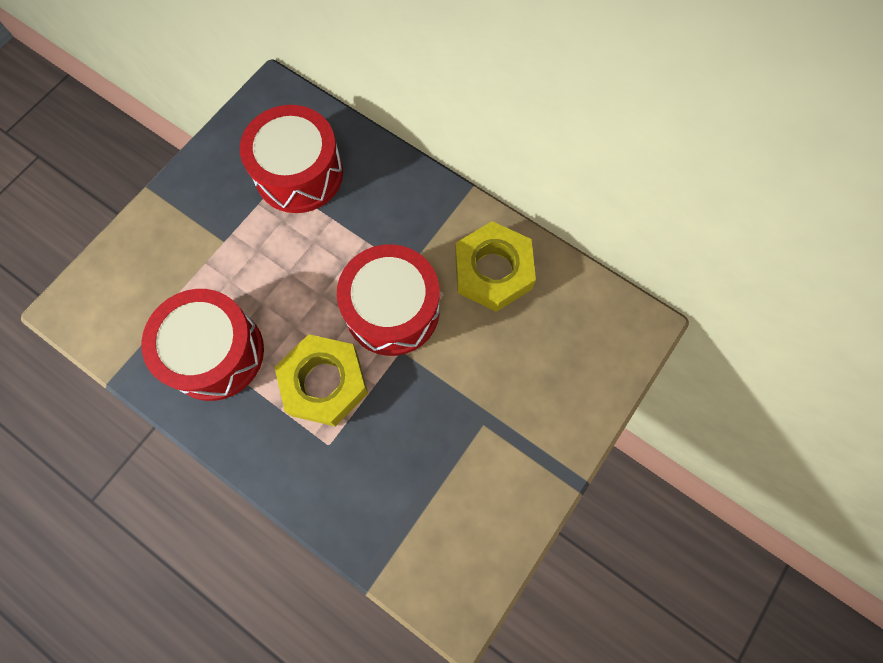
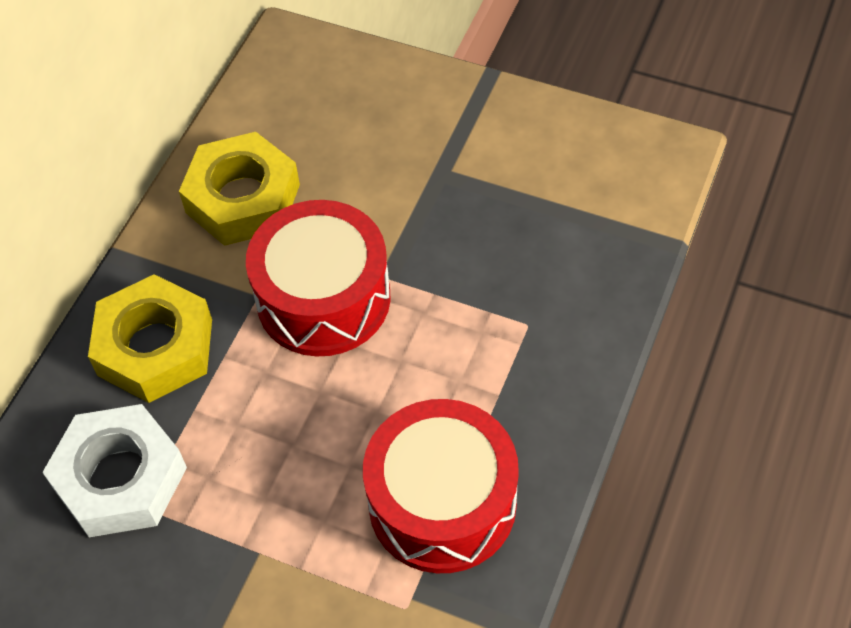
camera: 100 degrees left, 15 degrees down
(299, 173) = (120, 478): red drum -> white nut
(324, 383) = (448, 351): yellow nut -> yellow nut (155, 347)

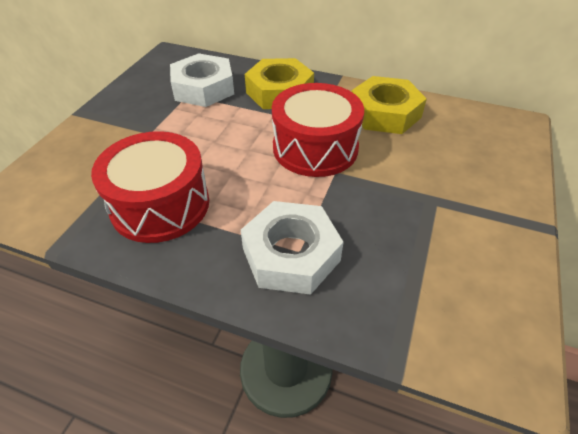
camera: 85 degrees right, 10 degrees down
(534, 333) = (291, 254): none -> white nut

